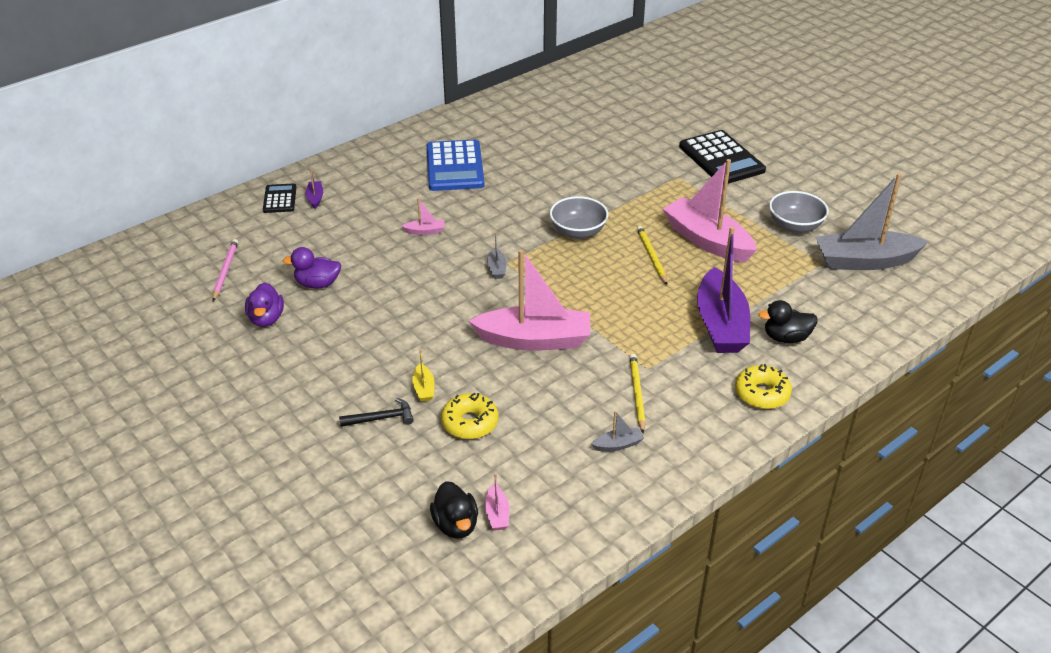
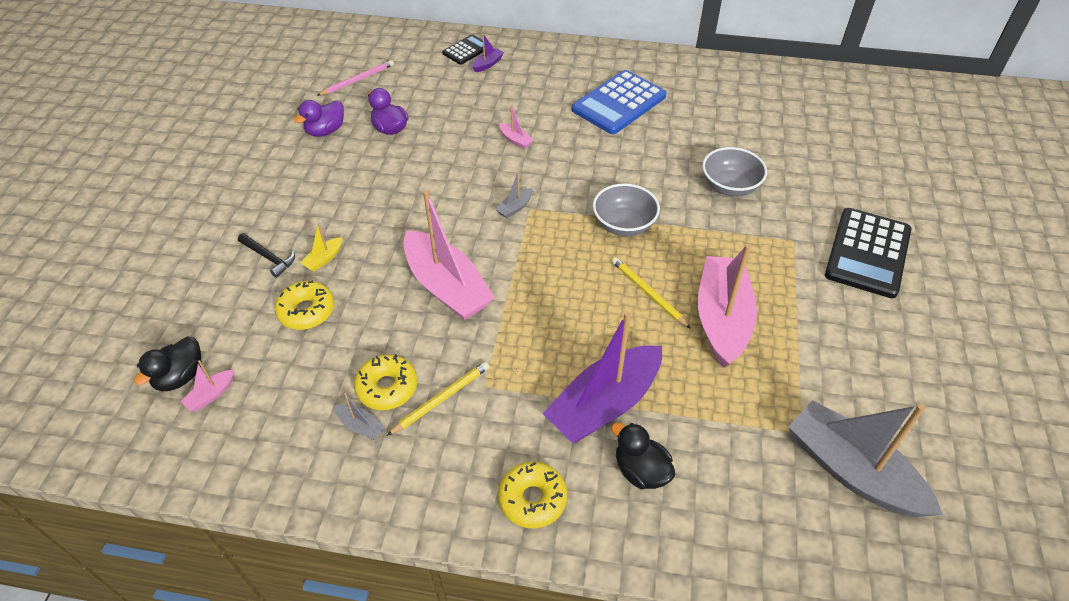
camera: 50 degrees right, 10 degrees up
(597, 415) = (387, 387): none -> yellow donut
(651, 256) = (648, 293): yellow pencil -> yellow pencil turned 75 degrees counterclockwise
(795, 226) = (834, 374): grey bowl -> grey bowl (729, 186)

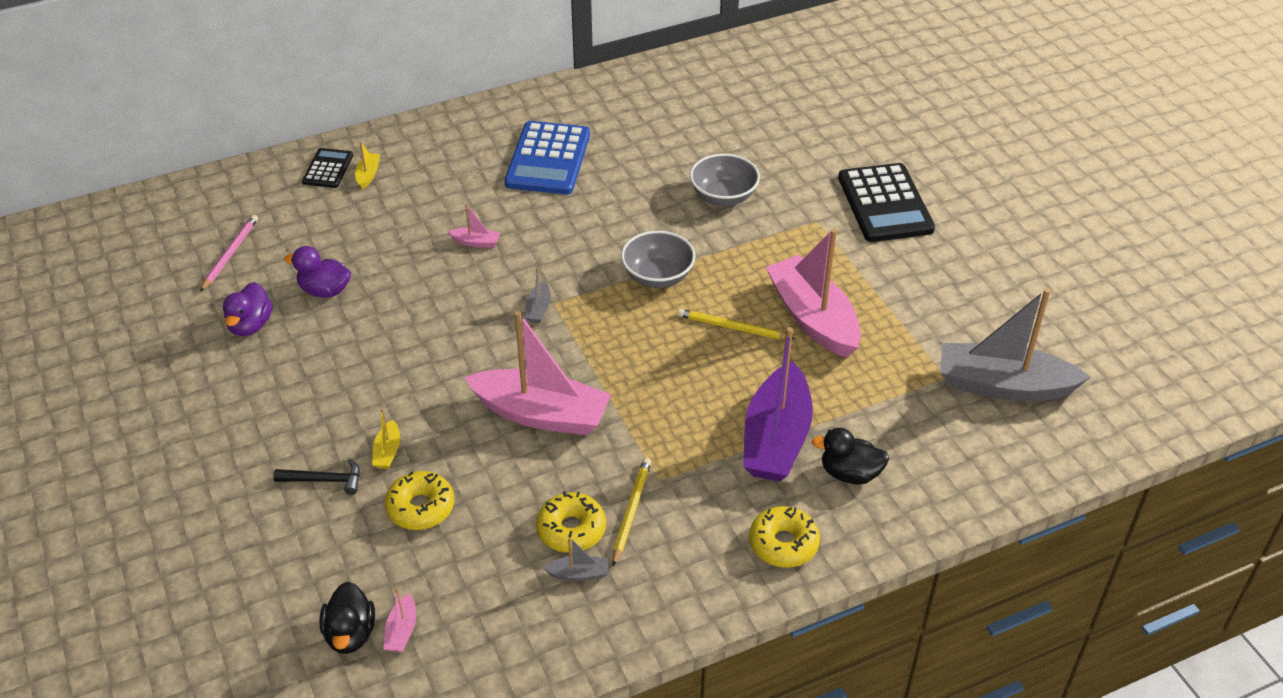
camera: 35 degrees left, 5 degrees down
(488, 64) = (368, 175): purple boat -> yellow boat

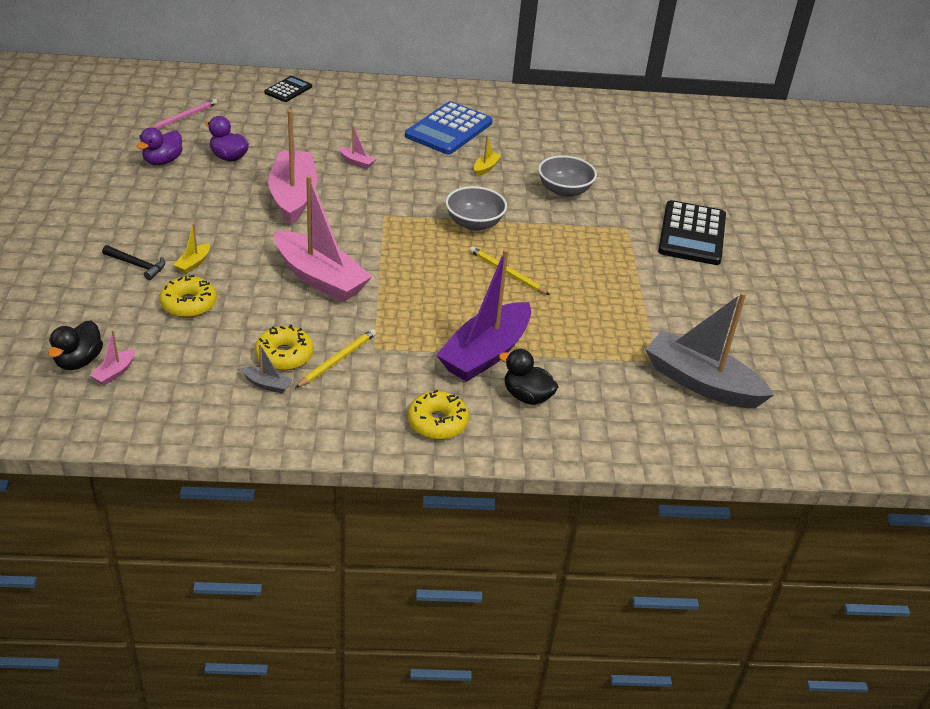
camera: 20 degrees right, 5 degrees down
(368, 175) = (313, 101): yellow boat -> yellow boat (486, 168)
(538, 309) = (369, 215): grey boat -> none
(813, 318) = (575, 287): pink boat -> pink boat (293, 196)

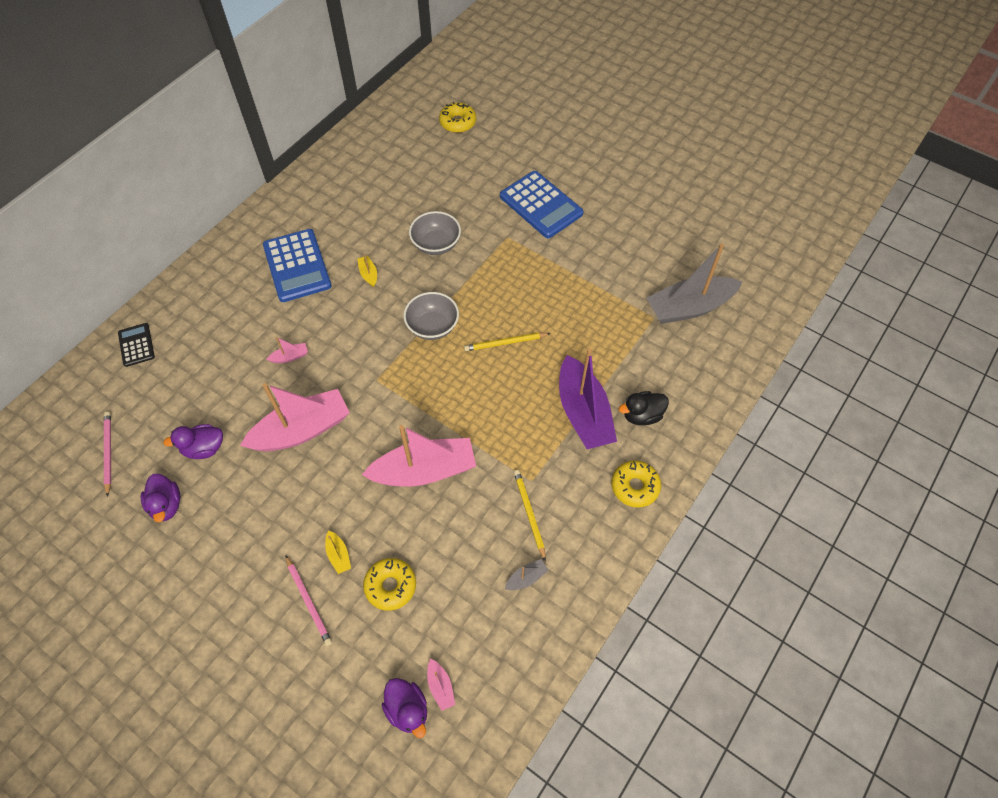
camera: 50 degrees left, 20 degrees up
(79, 361) = (407, 709): black duck -> purple duck
(137, 265) = (309, 601): black hammer -> pink pencil
(284, 355) = (500, 548): yellow donut -> yellow donut (458, 122)
(293, 196) = (302, 430): pink boat -> pink boat turned 120 degrees clockwise
(692, 234) = (541, 205): black calculator -> blue calculator

